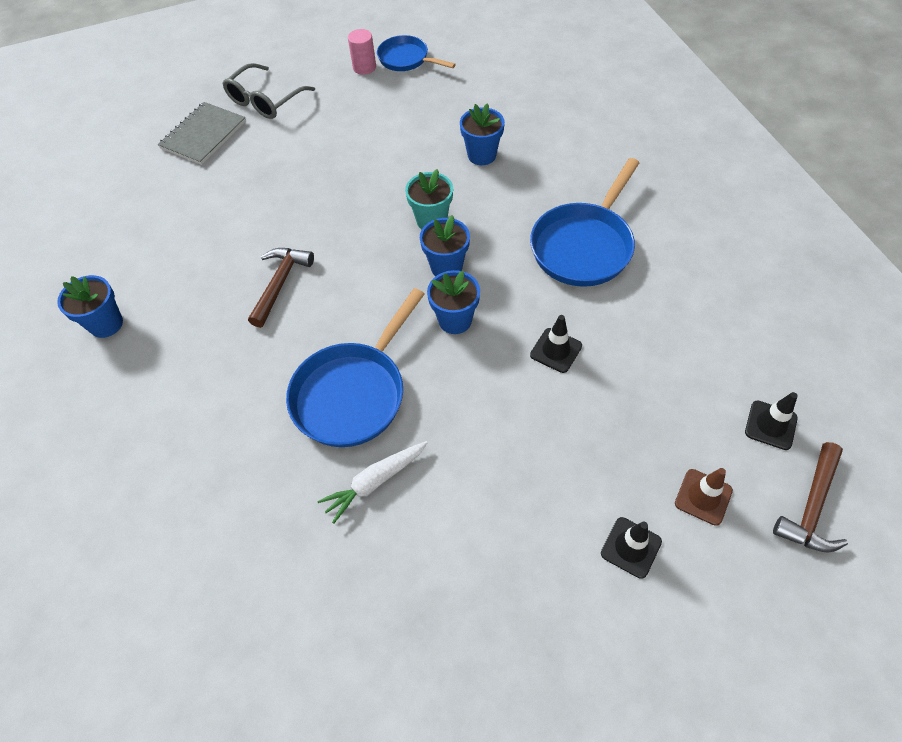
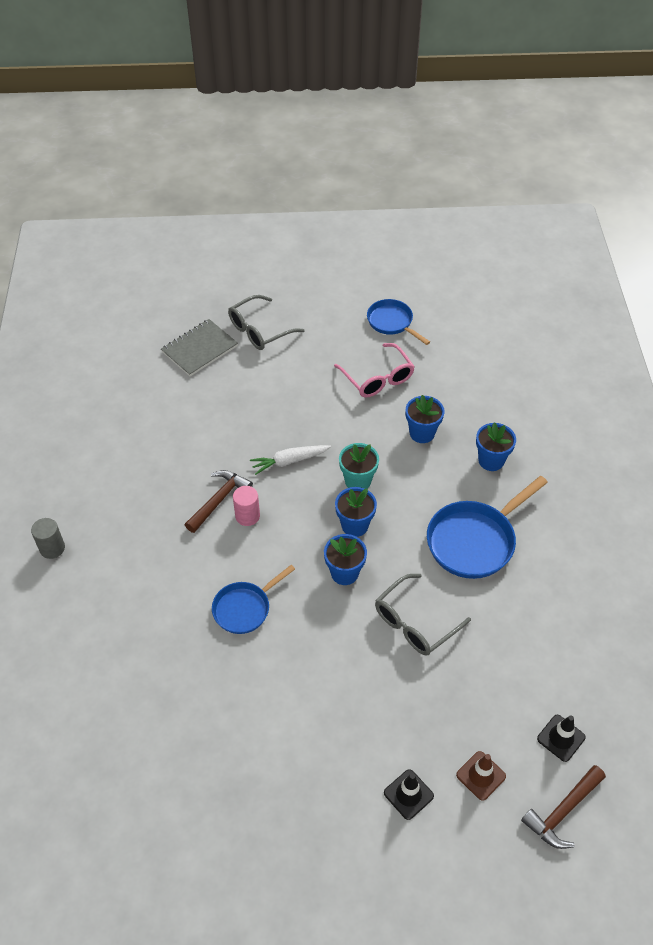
camera: 15 degrees right, 5 degrees down
(90, 395) = (52, 548): none -> grey cylinder
(106, 324) = (78, 494): blue flower pot -> blue flower pot (491, 460)
(353, 393) = (245, 608): blue pan -> blue pan, size x0.62
(364, 67) = (353, 320): pink cylinder -> pink cylinder (247, 516)
(375, 482) = (237, 682): white carrot -> white carrot (289, 461)
(412, 115) = (377, 378): none -> pink glasses
(556, 350) = (415, 623): black traffic cone -> grey glasses

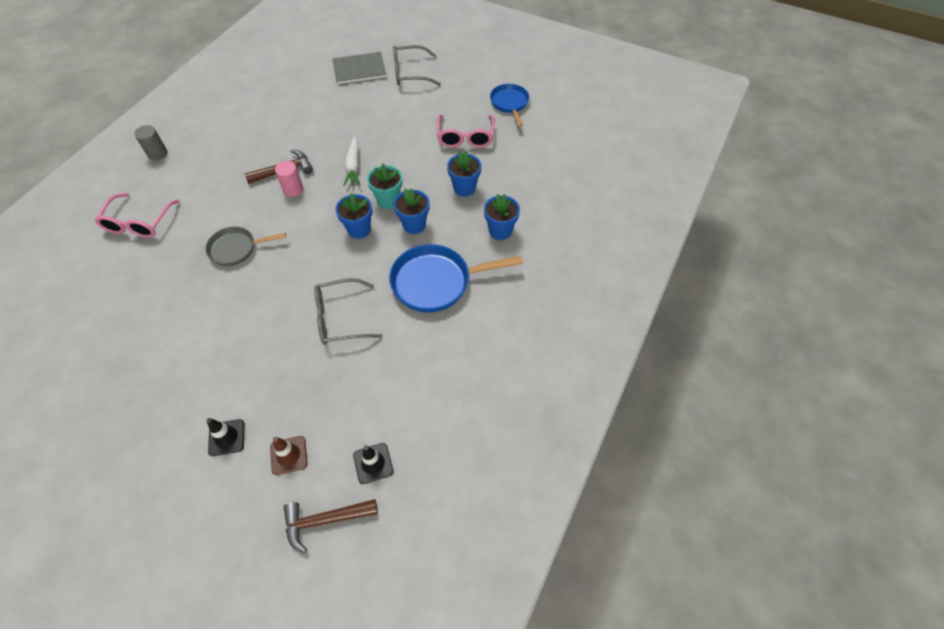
camera: 30 degrees right, 5 degrees up
(107, 635) = (138, 223): none -> pink glasses
(245, 608) = (236, 249): blue pan -> grey pan
(289, 461) = (353, 166): white carrot -> white carrot turned 105 degrees counterclockwise
(344, 573) = (323, 258): blue flower pot -> blue flower pot (414, 225)

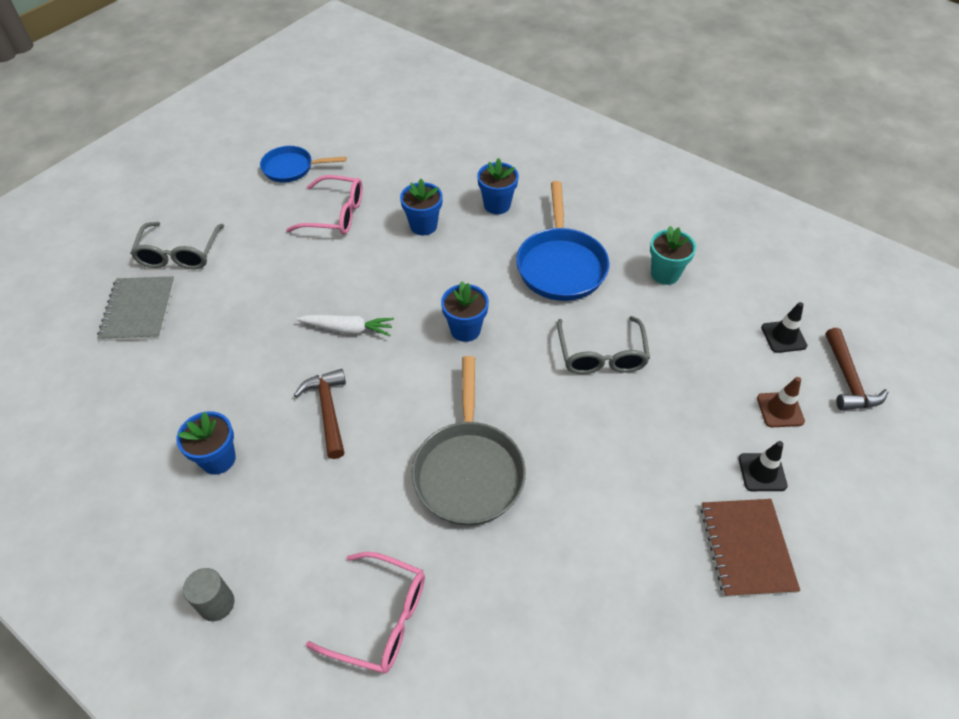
camera: 80 degrees left, 5 degrees down
(161, 423) = (746, 548): none -> brown notebook
(236, 249) = (468, 470): grey pan -> grey pan, size x1.61
(293, 189) = (370, 400): pink cylinder -> none
(388, 200) = (423, 297): turquoise flower pot -> turquoise flower pot (665, 274)
(414, 225) = (470, 276): blue flower pot -> blue flower pot (218, 459)

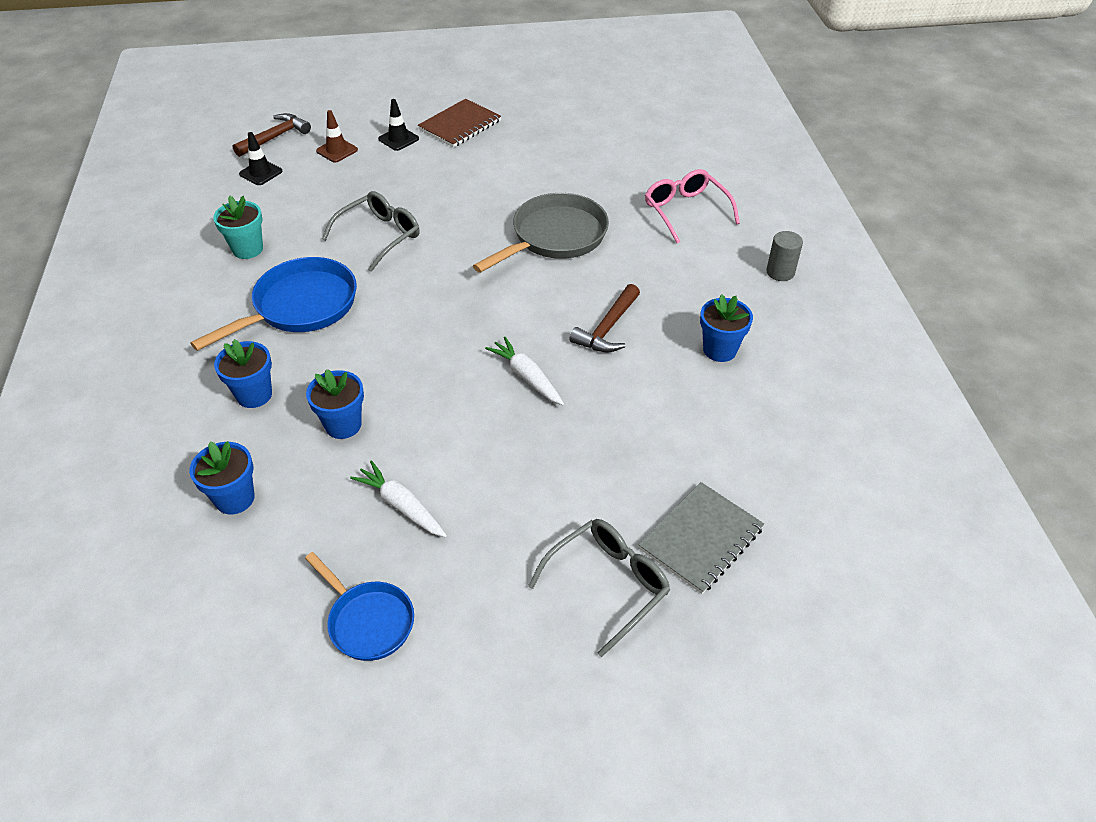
camera: 135 degrees left, 5 degrees down
(336, 214) = (401, 506): pink glasses -> white carrot
(465, 329) = (440, 313): blue flower pot -> blue flower pot (235, 498)

